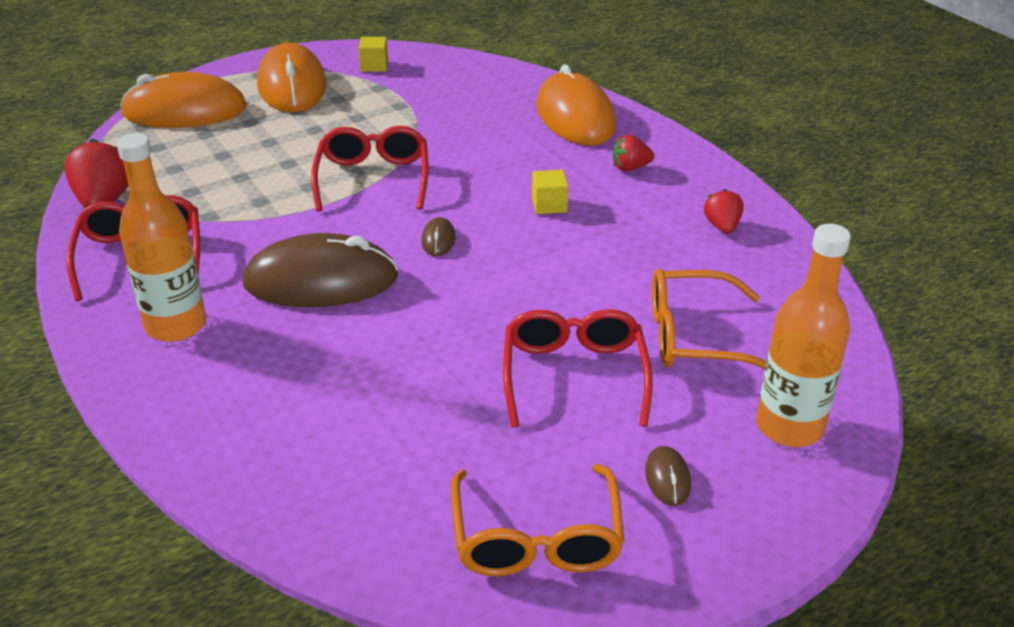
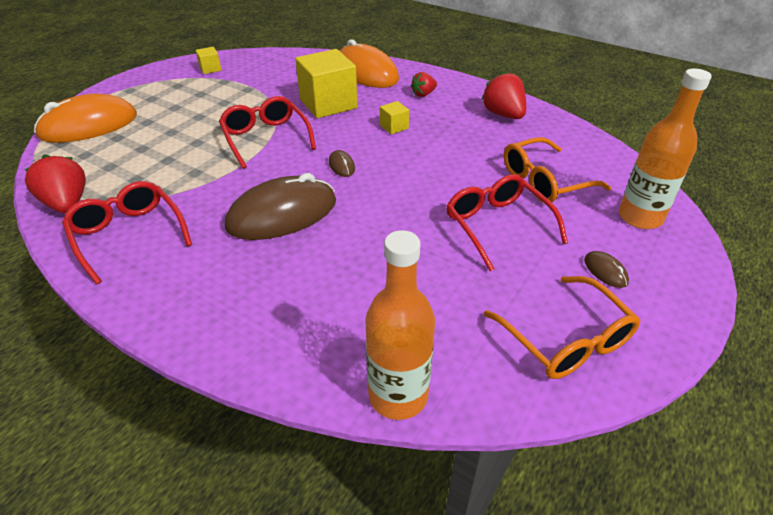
camera: 25 degrees left, 5 degrees up
(176, 325) = (195, 278): orange bottle -> orange bottle (398, 395)
(292, 85) = (160, 92): orange mouse -> none
(487, 151) = (328, 104): none -> yellow cube
(722, 226) = (503, 115): red strawberry -> red strawberry, size x1.68

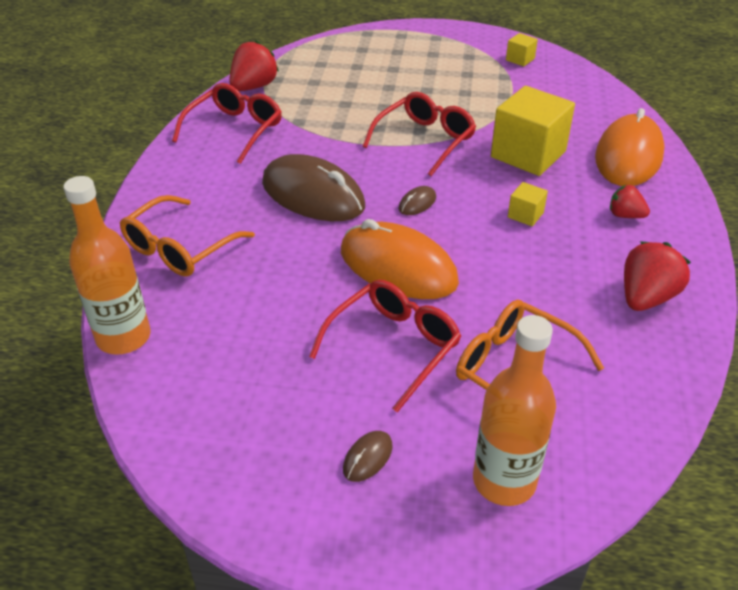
camera: 65 degrees right, 0 degrees up
(89, 125) = (362, 46): orange mouse -> orange mouse (398, 267)
(566, 339) = (238, 439): orange glasses -> orange glasses (180, 248)

